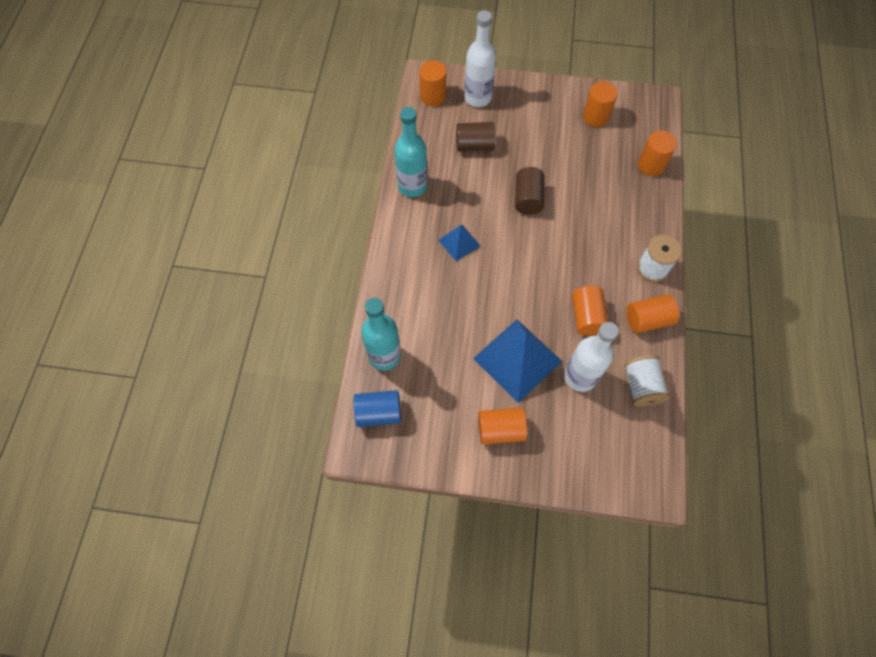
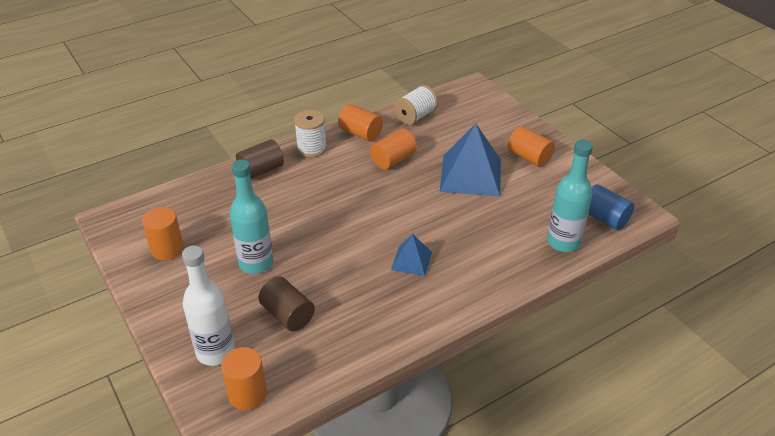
camera: 130 degrees left, 25 degrees down
(412, 186) = (387, 331): turquoise bottle -> turquoise bottle (256, 263)
(528, 199) = (316, 244): brown cylinder -> brown cylinder (261, 170)
(580, 376) = (444, 142): white bottle -> none
(651, 165) = (200, 191): orange cylinder -> none

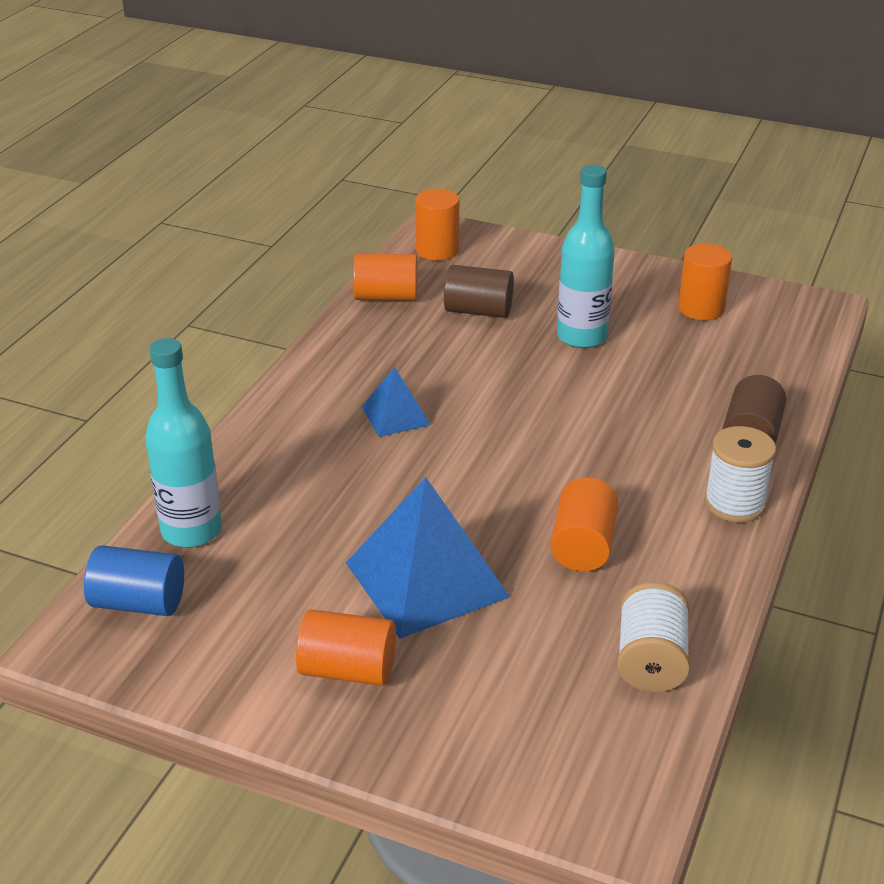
camera: 145 degrees right, 5 degrees down
(215, 352) = (509, 261): white bottle -> none
(360, 133) = (699, 570): orange cylinder -> orange cylinder (386, 296)

